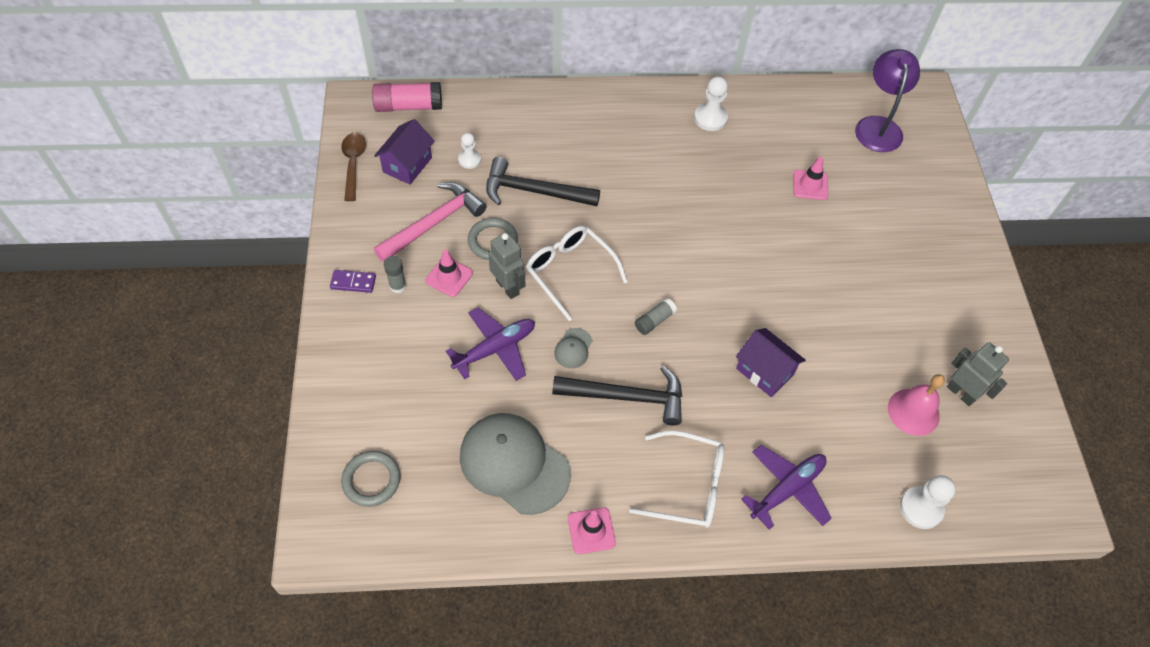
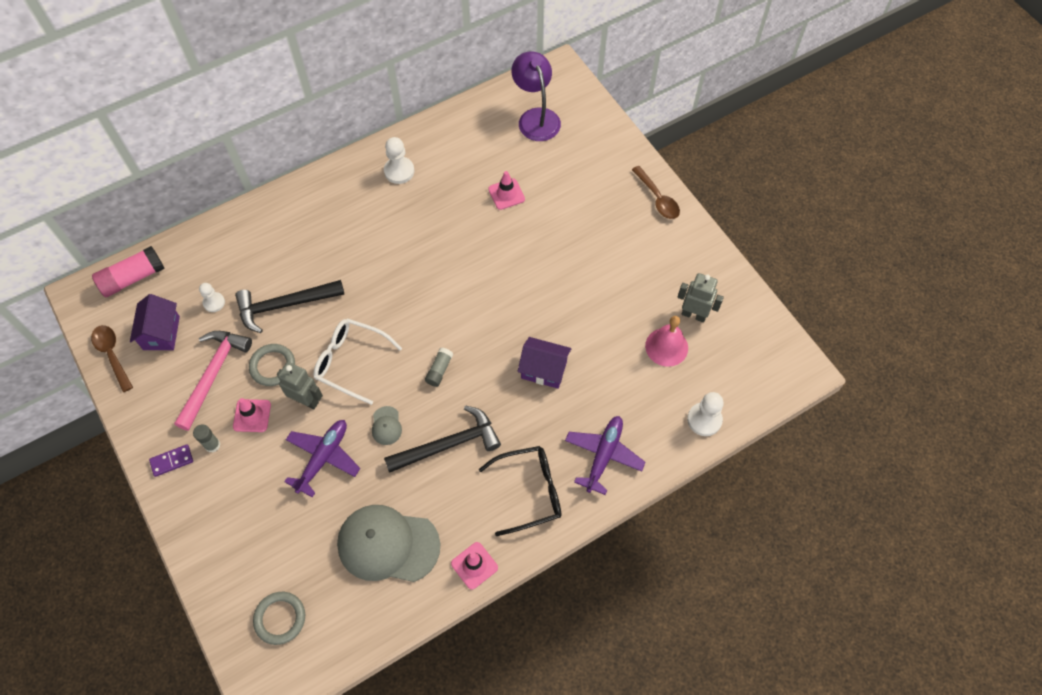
camera: 25 degrees left, 5 degrees up
(688, 486) = (529, 491): white glasses -> black glasses
(975, 258) = (657, 198): none -> brown spoon

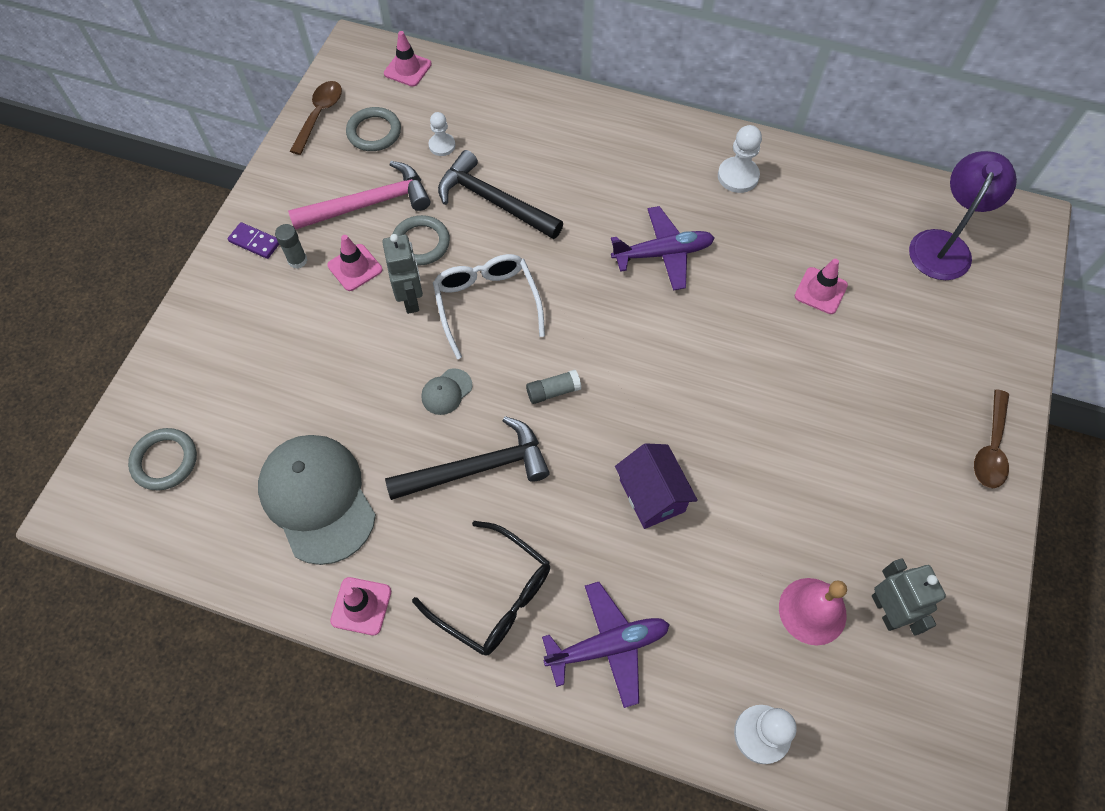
camera: 50 degrees right, 0 degrees up
(133, 278) = (407, 69): pink glue stick -> pink traffic cone
(161, 333) = (374, 132): purple house -> grey ring
(323, 458) = (363, 363): purple plane -> purple plane (663, 254)
(448, 444) = (477, 468): black hammer -> black hammer turned 45 degrees counterclockwise

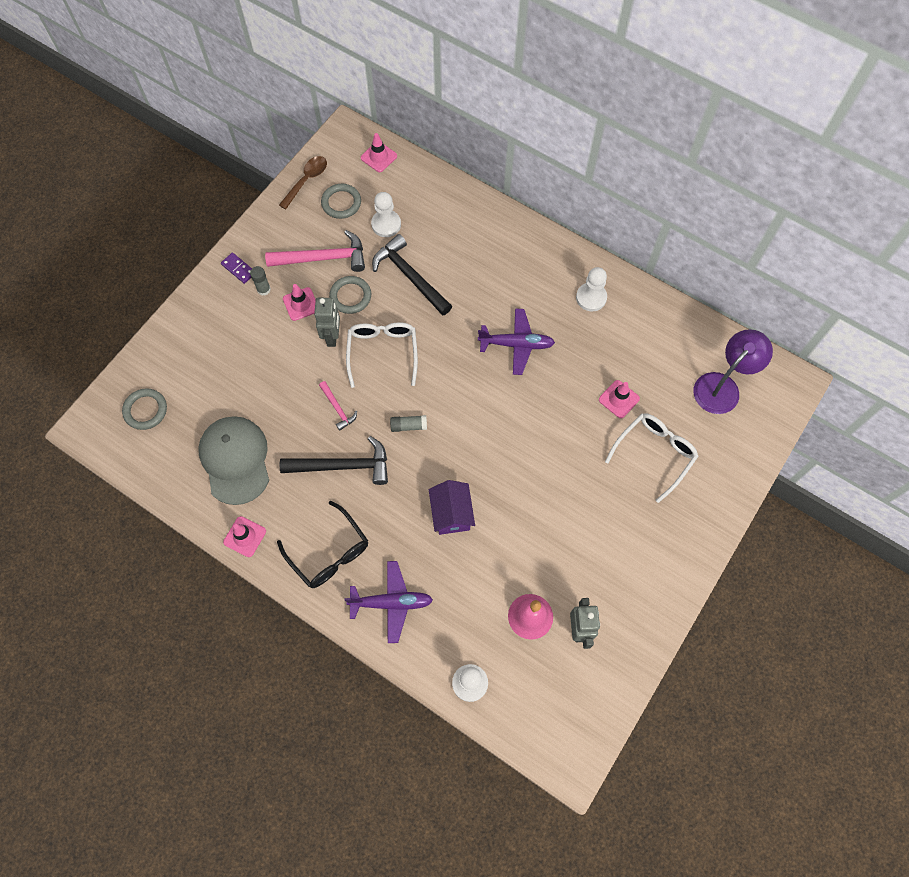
camera: 15 degrees right, 5 degrees up
(442, 145) = (386, 224): white pawn -> white pawn, size x1.52
(446, 392) = (338, 408): grey cap -> pink hammer
(893, 348) = (654, 454): none -> white glasses
(990, 448) = (694, 541): brown spoon -> none

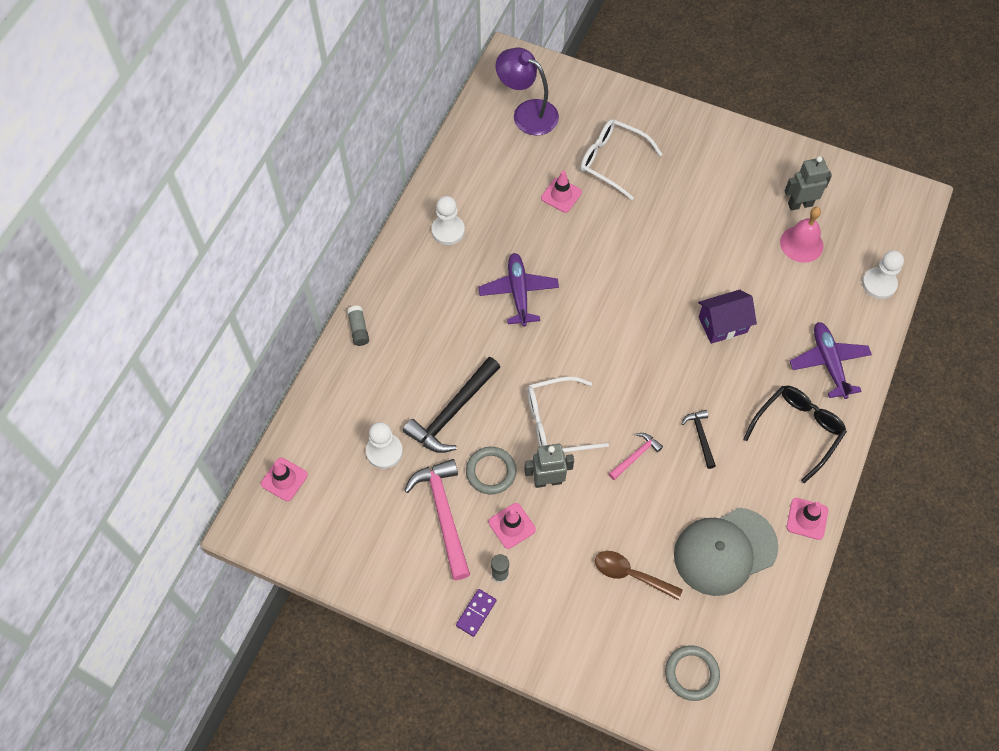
camera: 100 degrees left, 5 degrees down
(306, 180) = (330, 560): brown spoon -> brown spoon (630, 574)
(341, 203) = (360, 510): grey ring -> none
(343, 466) = (700, 436): black hammer -> black hammer, size x0.52
(409, 426) = (638, 380): grey glue stick -> grey glue stick (358, 329)

